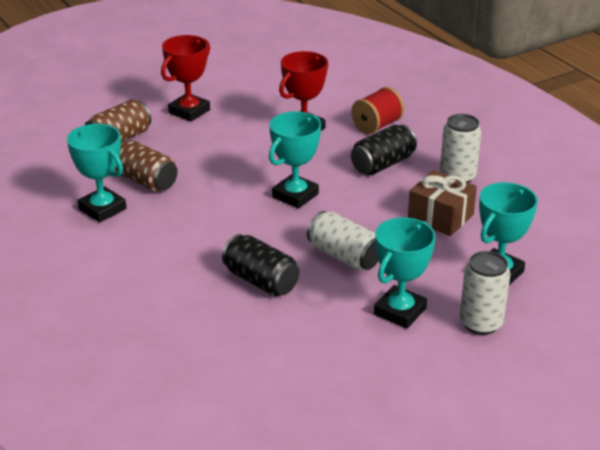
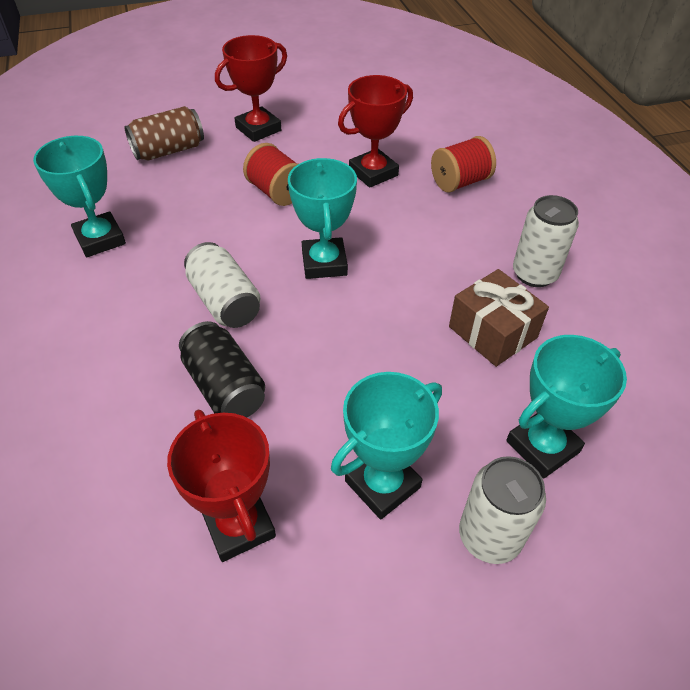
camera: 15 degrees right, 15 degrees up
(145, 180) = (166, 209): brown can -> none
(231, 155) = (276, 192): none -> red spool
(295, 195) = (324, 263): turquoise trophy -> turquoise trophy turned 60 degrees counterclockwise
(313, 349) = (239, 525): none -> red trophy
(344, 256) = (345, 370): white can -> white can (225, 301)
(382, 164) = (447, 238): black can -> none

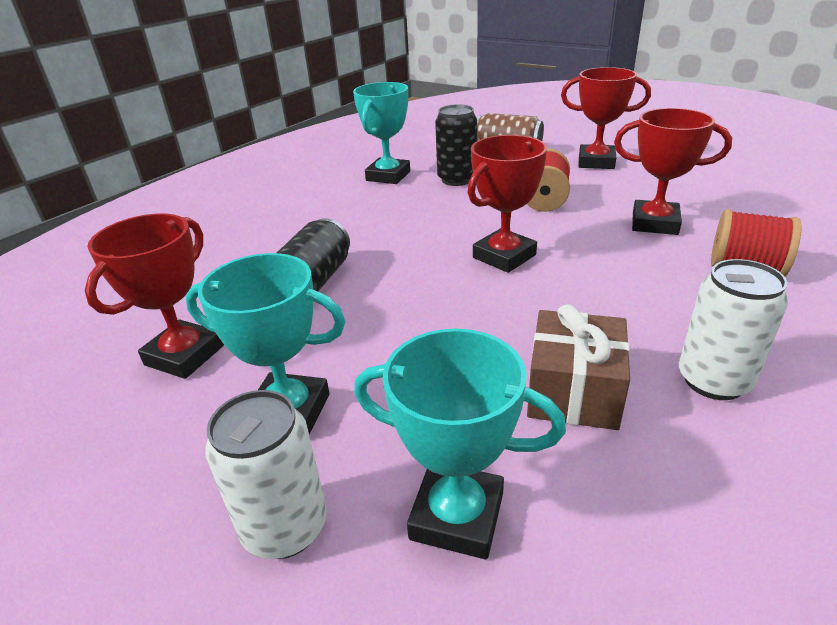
camera: 55 degrees right, 15 degrees down
(173, 208) = (457, 179): none -> black can
(225, 301) = (397, 240): white can -> none
(324, 263) = (504, 256): turquoise trophy -> red trophy

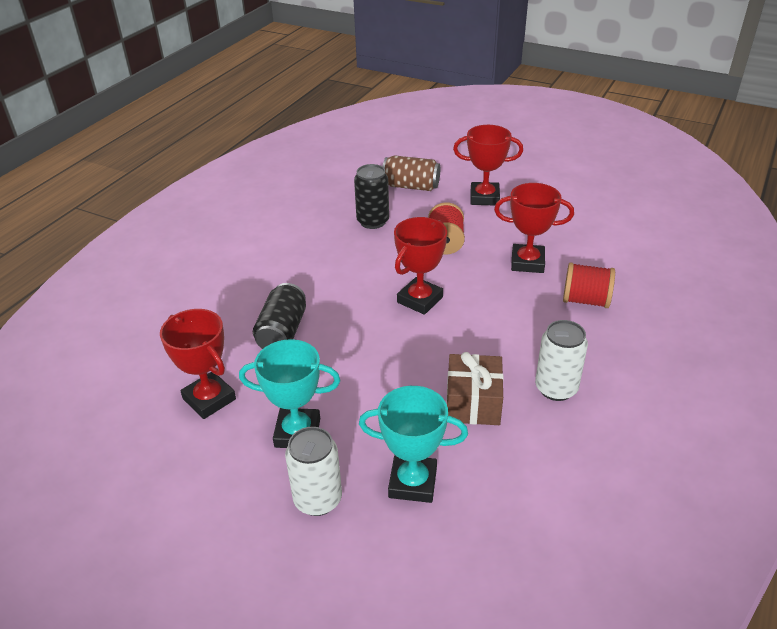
camera: 10 degrees left, 5 degrees up
(185, 355) = (209, 399): red trophy -> red trophy turned 60 degrees counterclockwise
(388, 176) = (314, 219): turquoise trophy -> none

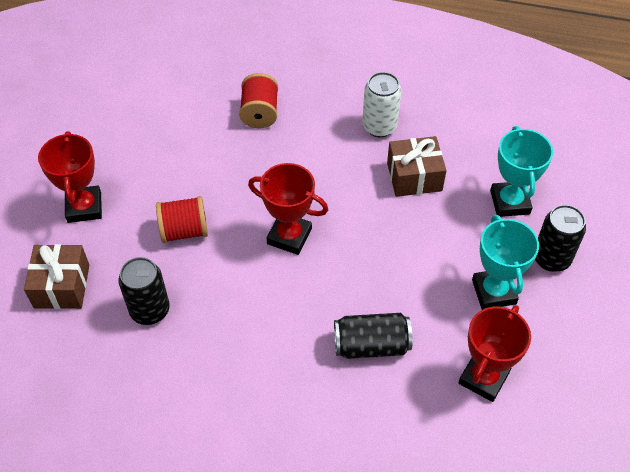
camera: 105 degrees left, 15 degrees up
(318, 499) = (551, 258): white can -> black can
(411, 186) = (62, 286): brown can -> brown gift
(527, 262) = (208, 158): red trophy -> none

